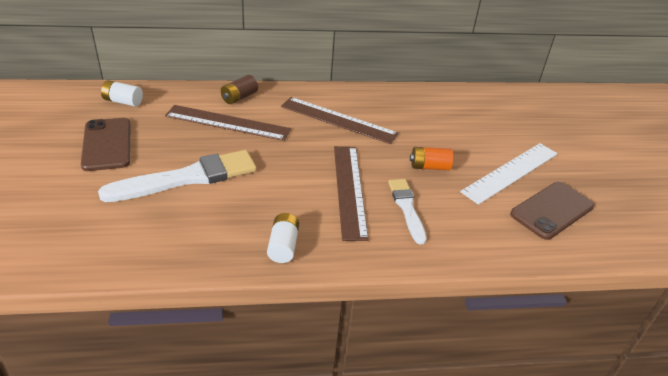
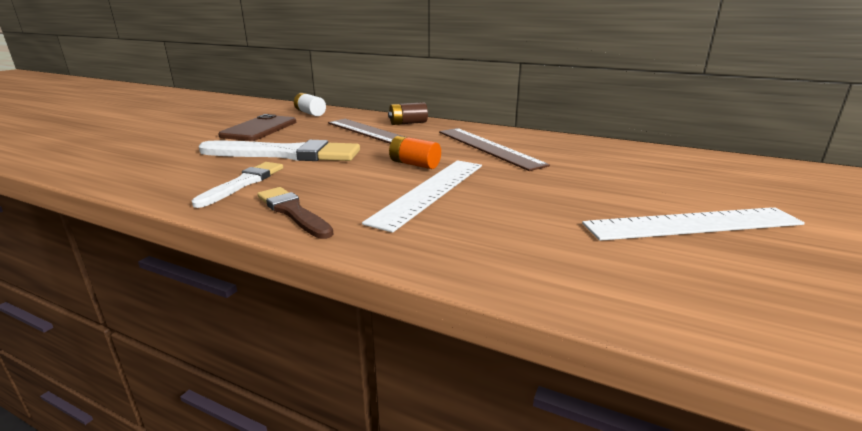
camera: 35 degrees right, 15 degrees down
(283, 246) = (293, 212): white battery -> brown brush
(349, 190) = (430, 191): brown ruler -> white ruler
(407, 208) = (483, 219): white brush -> white brush (243, 183)
(429, 167) = (561, 195): orange battery -> orange battery (414, 164)
(552, 210) = (740, 278): brown phone -> none

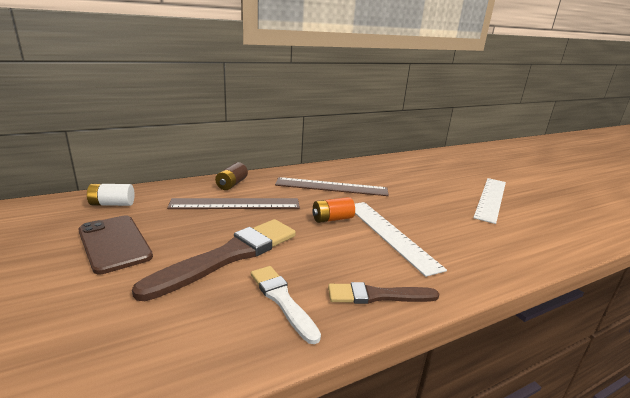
camera: 55 degrees left, 0 degrees up
(286, 154) = (229, 256): white brush -> brown brush

